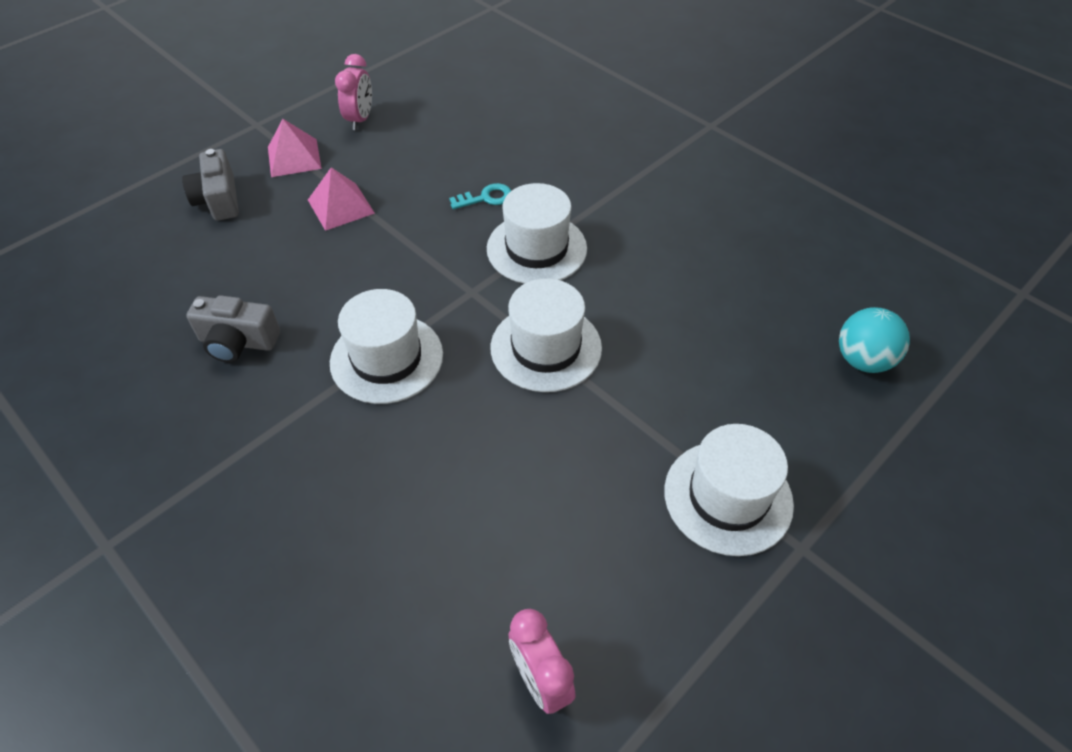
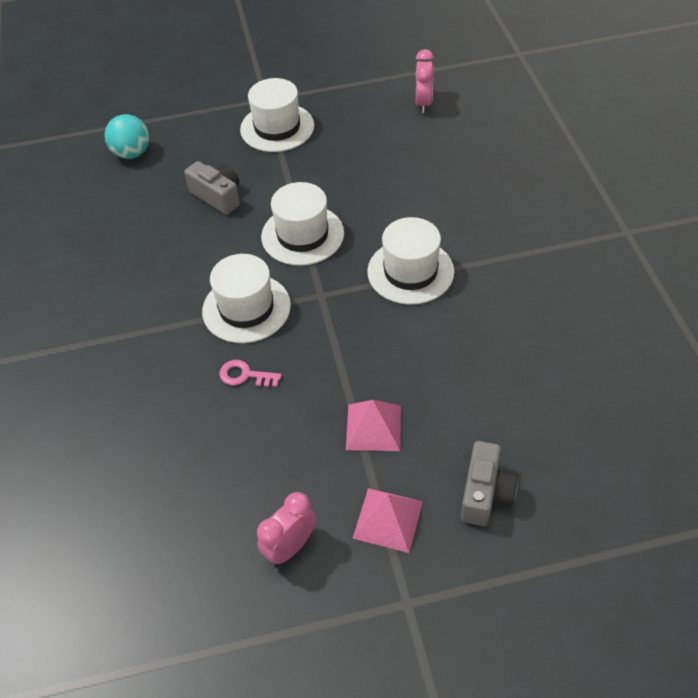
camera: 145 degrees left, 0 degrees up
(238, 342) = (511, 328): grey camera -> grey camera (218, 196)
(486, 198) = (245, 375): turquoise key -> pink key

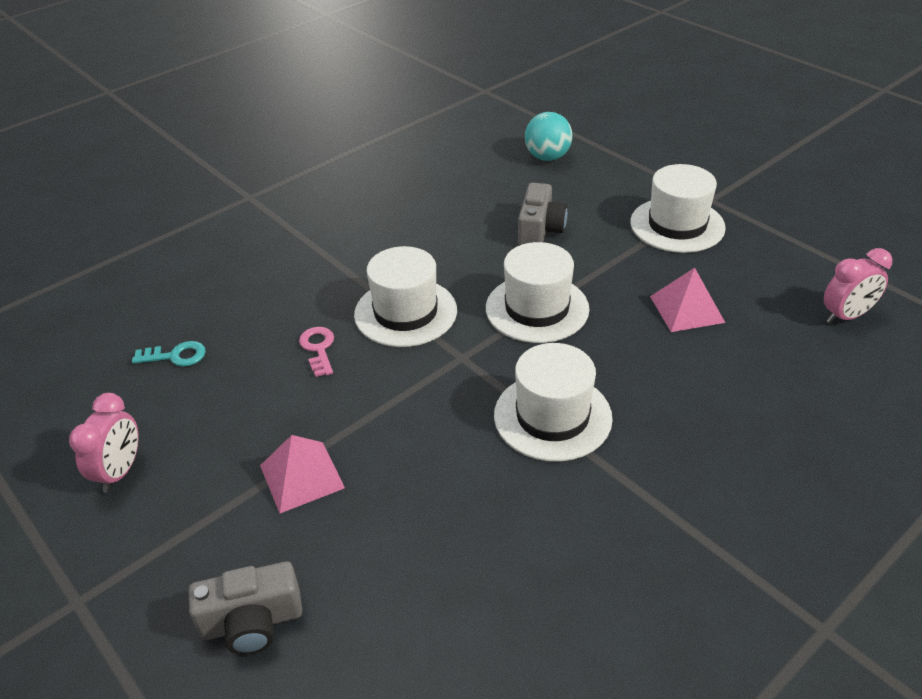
camera: 60 degrees right, 10 degrees down
(177, 476) = (175, 356): none -> turquoise key
(290, 547) = (120, 472): pink clock -> pink clock turned 90 degrees clockwise
(388, 519) = (181, 539): pink pyramid -> pink pyramid (687, 309)

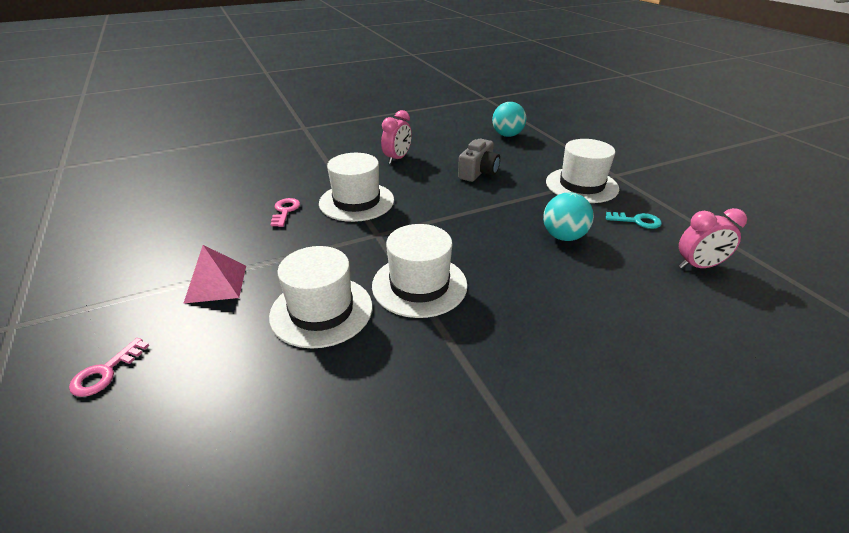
camera: 15 degrees right, 5 degrees down
(120, 472) = (108, 254): pink clock -> pink clock (397, 159)
(175, 356) = (195, 198): turquoise key -> turquoise key (637, 221)
(252, 622) = (105, 372): grey camera -> pink key
(537, 308) = (449, 216): white hat -> white hat (321, 311)
(687, 309) = (563, 236): pink pyramid -> turquoise ball

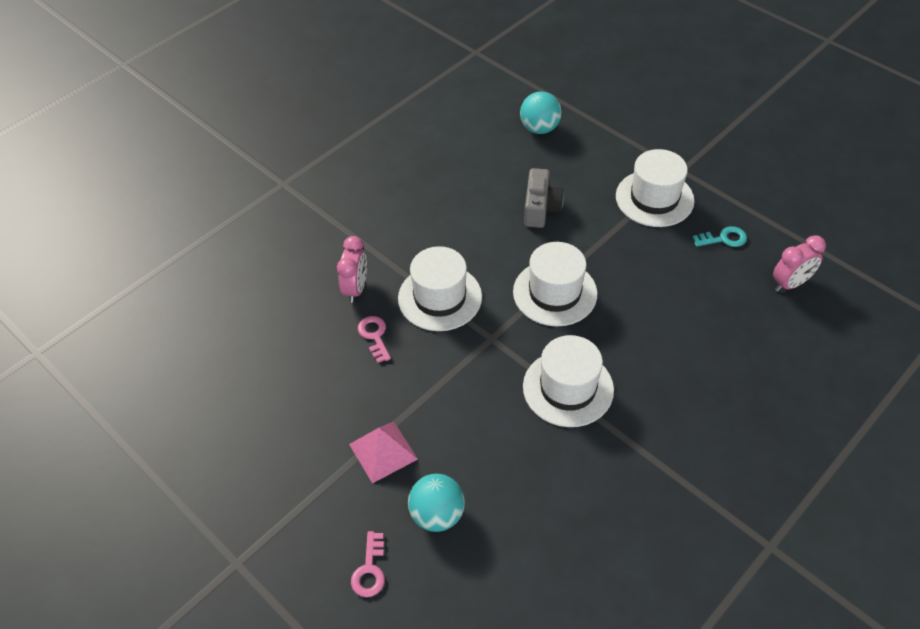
camera: 20 degrees left, 15 degrees up
(321, 311) = (501, 446): white hat -> white hat (555, 293)
(397, 159) = (439, 211): pink clock -> pink clock (356, 289)
(563, 236) = (666, 283): turquoise ball -> turquoise ball (437, 514)

